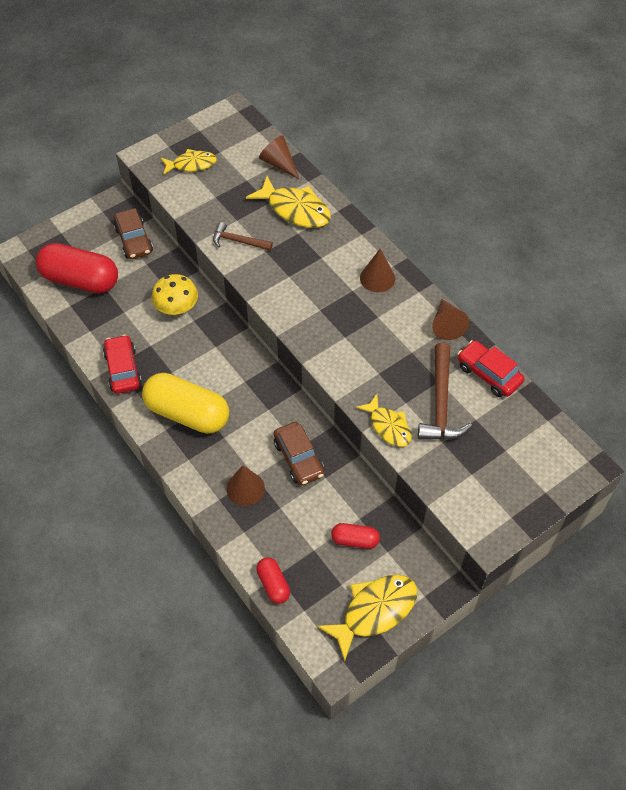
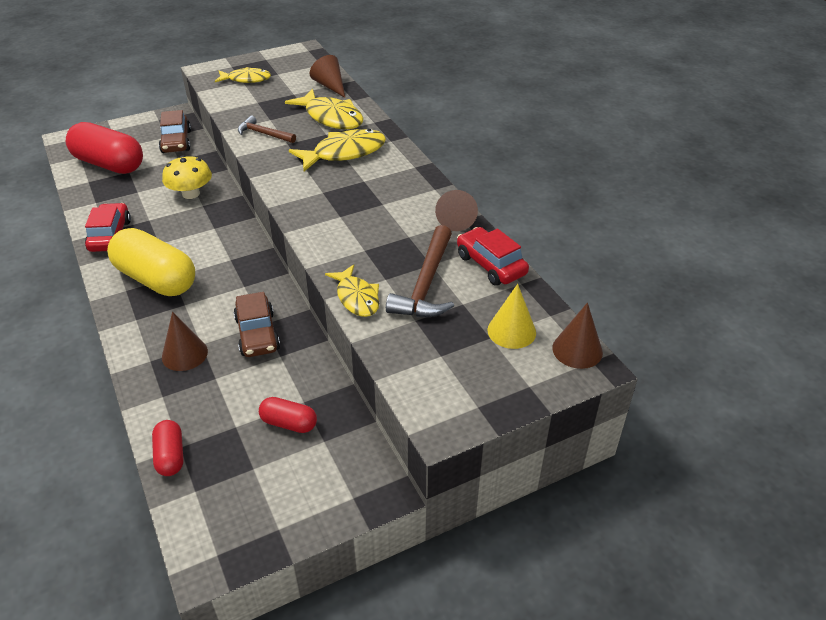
camera: 10 degrees right, 15 degrees down
(374, 611) = (282, 505): yellow fish -> yellow fish (344, 153)
(377, 278) = (394, 174): brown cone -> brown cone (577, 350)
(521, 441) = (511, 331): none -> yellow cone

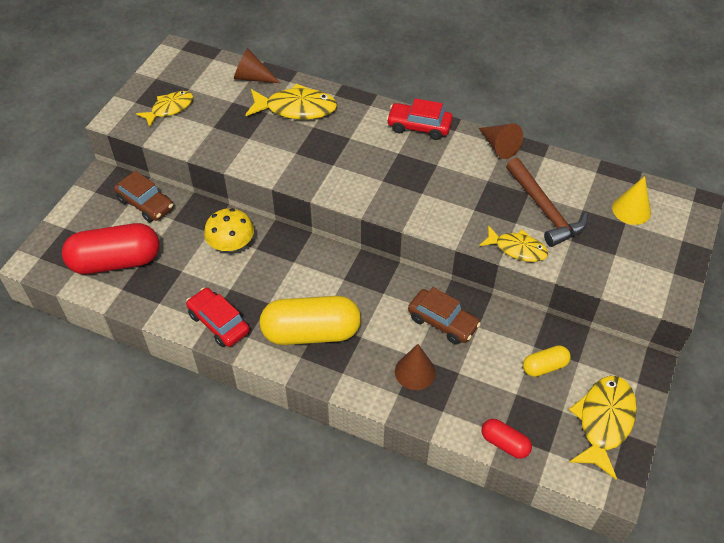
camera: 40 degrees left, 10 degrees up
(264, 134) = (264, 155): brown hammer -> none
(289, 423) = (544, 366): red capsule -> yellow capsule
(344, 153) = (351, 136): yellow fish -> yellow fish (604, 421)
(491, 265) = (563, 169): red car -> red car (419, 127)
(577, 350) = (678, 198): brown cone -> none

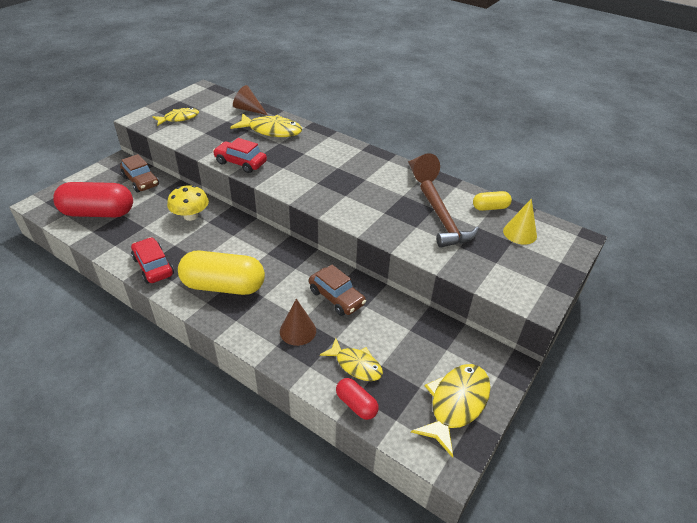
camera: 10 degrees right, 10 degrees down
(419, 127) = (361, 154): red car -> red car (240, 163)
(517, 249) = (410, 245): yellow fish -> yellow fish (356, 365)
(544, 366) = (414, 347): yellow capsule -> yellow capsule (490, 208)

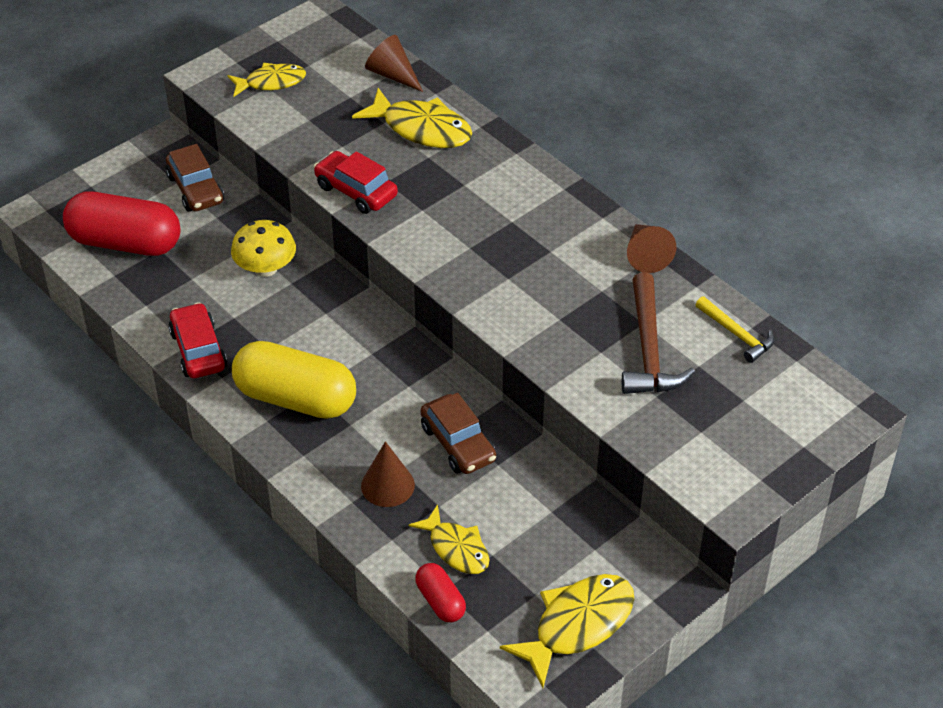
camera: 15 degrees right, 5 degrees up
(490, 208) = (736, 334): yellow capsule -> yellow hammer
(520, 233) = (763, 388): yellow cone -> none

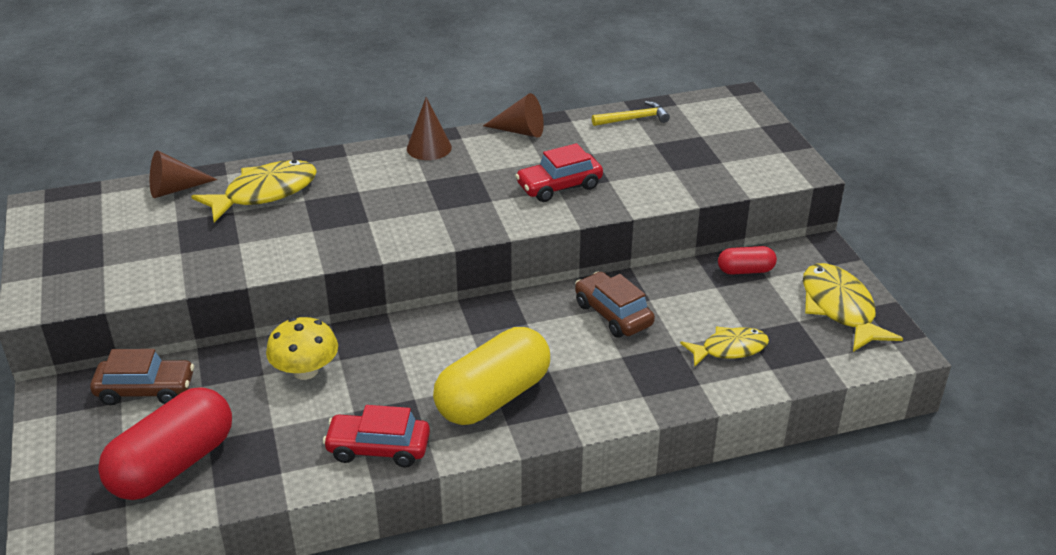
camera: 65 degrees left, 10 degrees down
(271, 82) = (100, 261): yellow fish -> none
(356, 191) = (308, 250): red car -> red car (559, 186)
(387, 485) = (636, 368): brown cone -> brown cone (429, 148)
(440, 601) = (783, 374): red capsule -> red capsule (745, 270)
(458, 443) = (613, 314): brown car -> brown car turned 120 degrees counterclockwise
(648, 349) = (622, 159): brown hammer -> none

